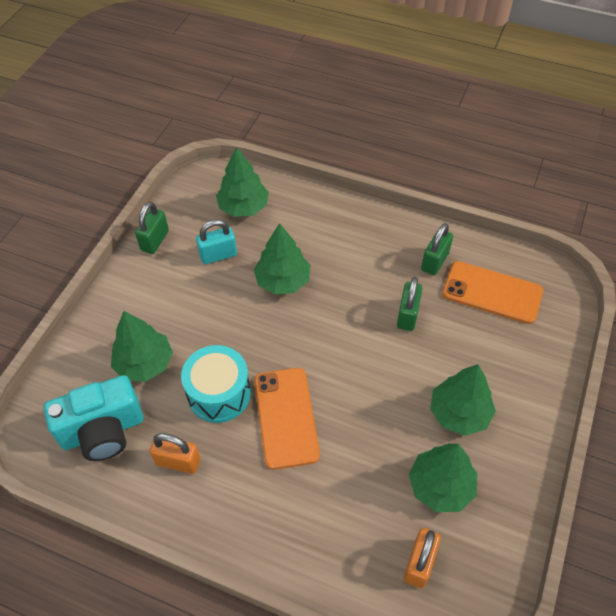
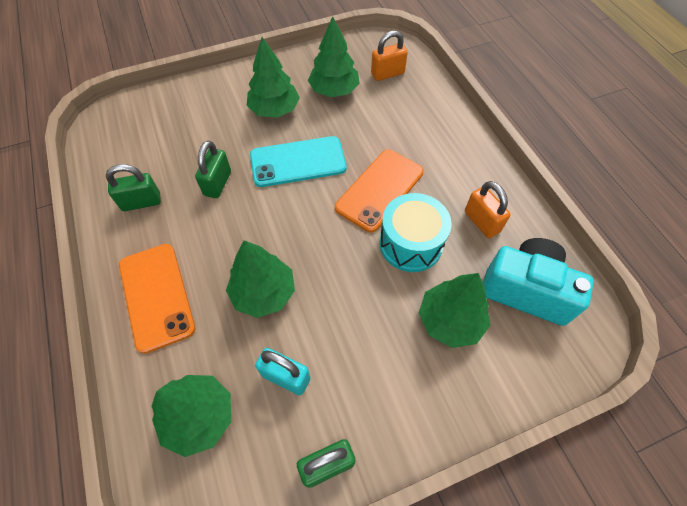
camera: 135 degrees left, 5 degrees up
(376, 383) = (298, 162): none -> turquoise phone
(407, 315) = (217, 183): green padlock -> green padlock turned 45 degrees counterclockwise
(492, 292) = (146, 150): orange phone -> orange phone (156, 296)

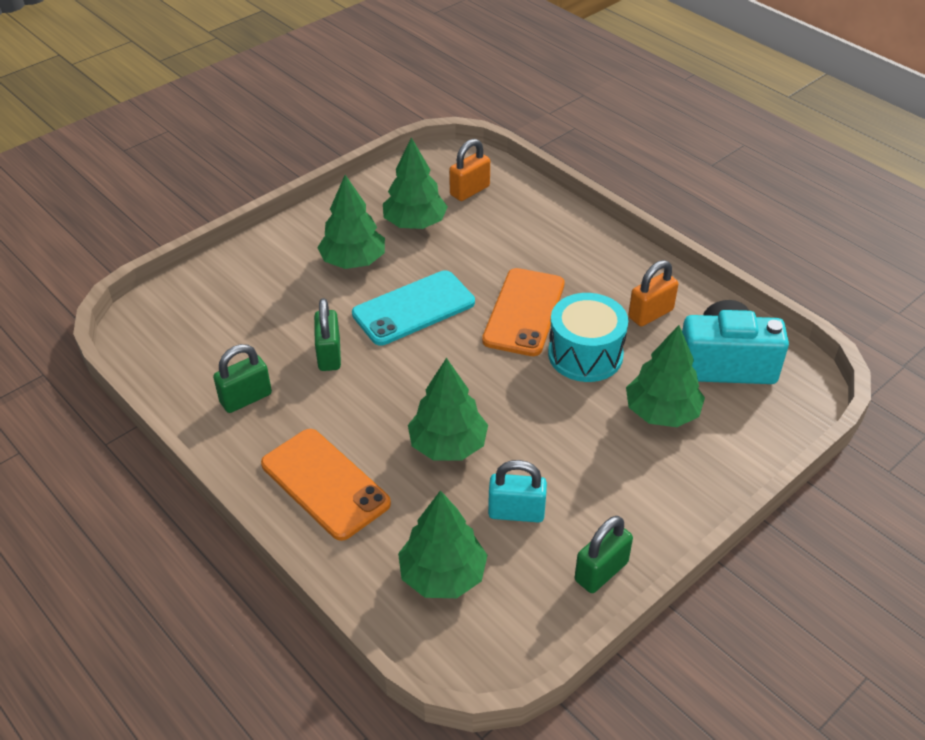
camera: 20 degrees left, 15 degrees down
(481, 222) = (650, 314): orange padlock -> orange padlock turned 75 degrees counterclockwise

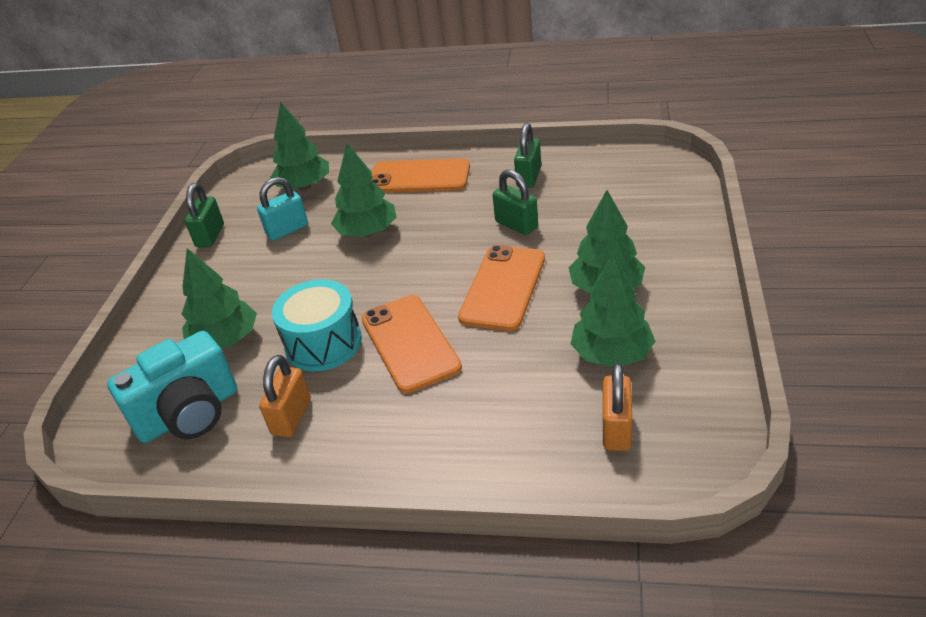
camera: 145 degrees right, 5 degrees down
(413, 308) = (503, 287): turquoise phone -> orange phone

